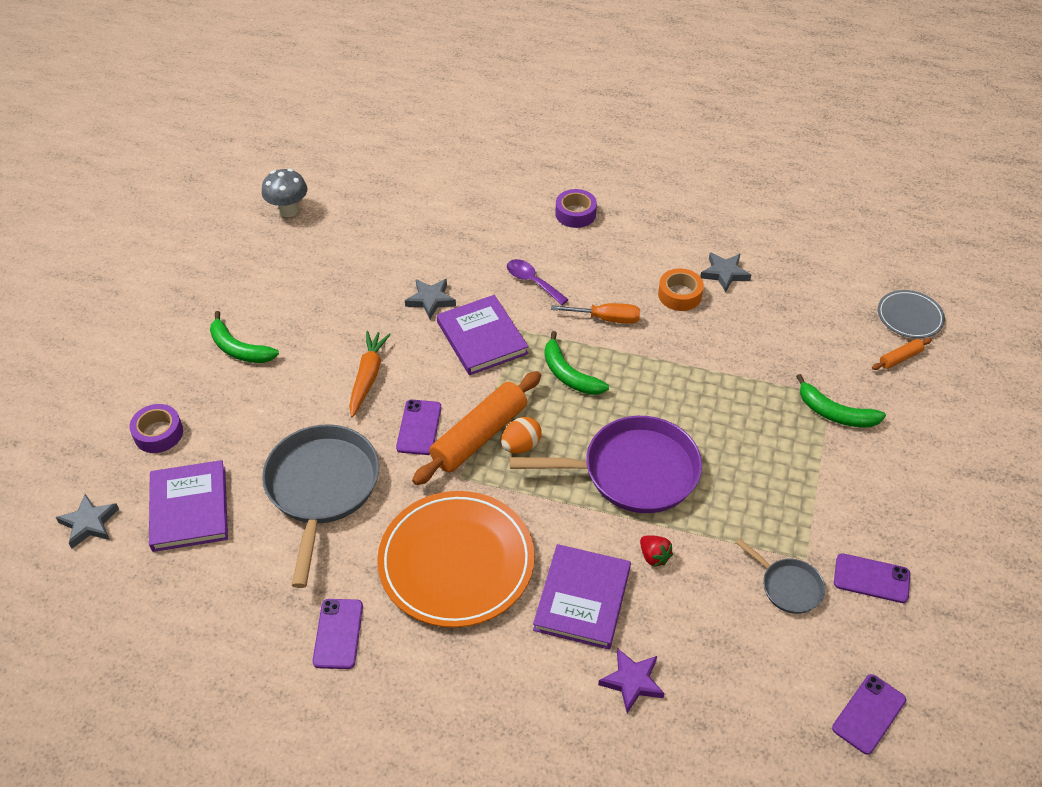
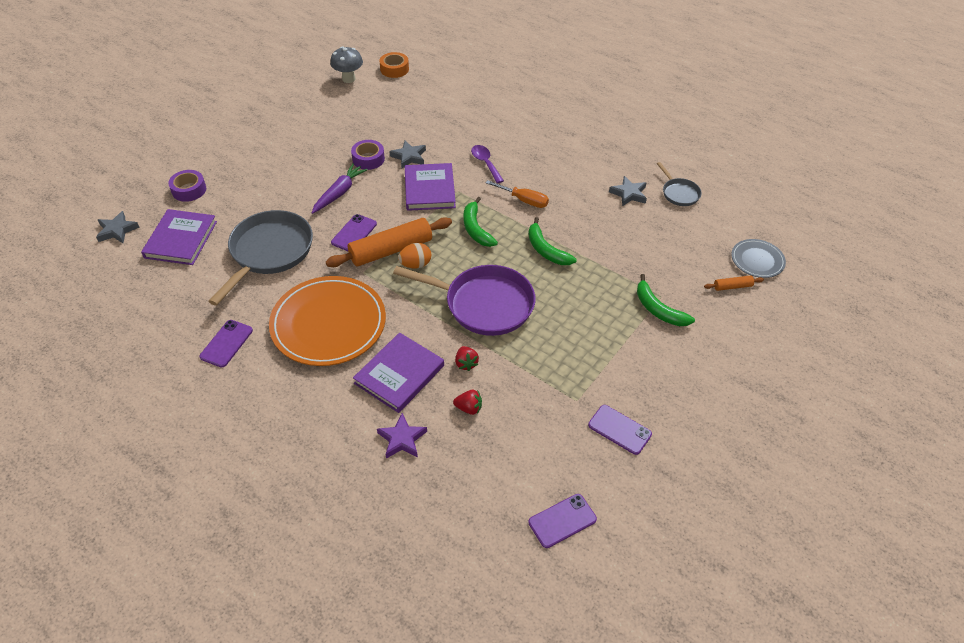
camera: 20 degrees right, 0 degrees up
(239, 349) = (268, 153): green banana -> green banana (546, 250)
(368, 377) = (339, 193): orange carrot -> purple carrot
(575, 214) = (542, 128): purple tape -> purple tape (368, 159)
(679, 295) = (586, 199): orange tape -> orange tape (394, 69)
(688, 613) = (469, 408): none -> red strawberry
(788, 586) = (552, 414): grey pan -> grey pan (679, 193)

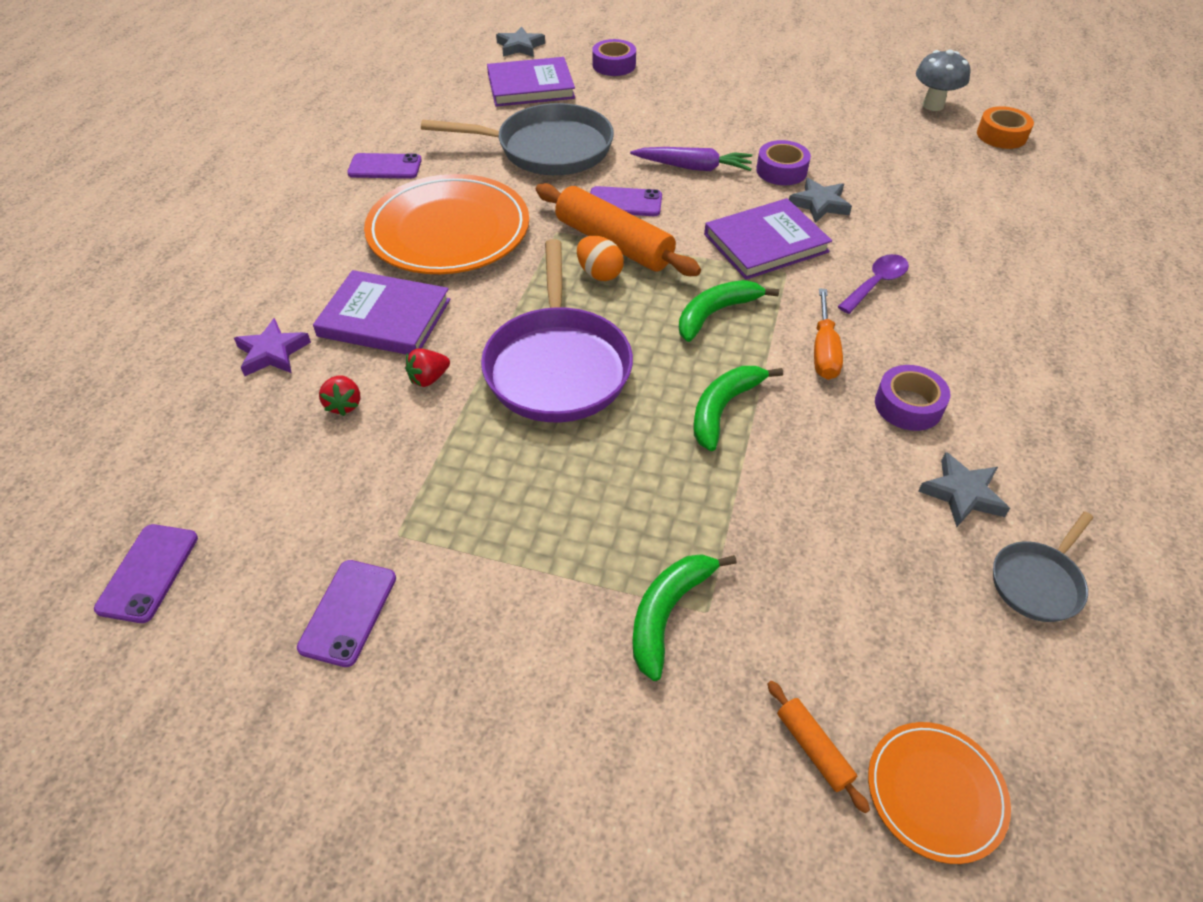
camera: 70 degrees right, 0 degrees up
(562, 521) = (148, 573): purple phone -> purple phone turned 60 degrees clockwise
(572, 188) = (908, 405): none -> purple tape
(757, 260) = (935, 792): grey plate -> orange plate

